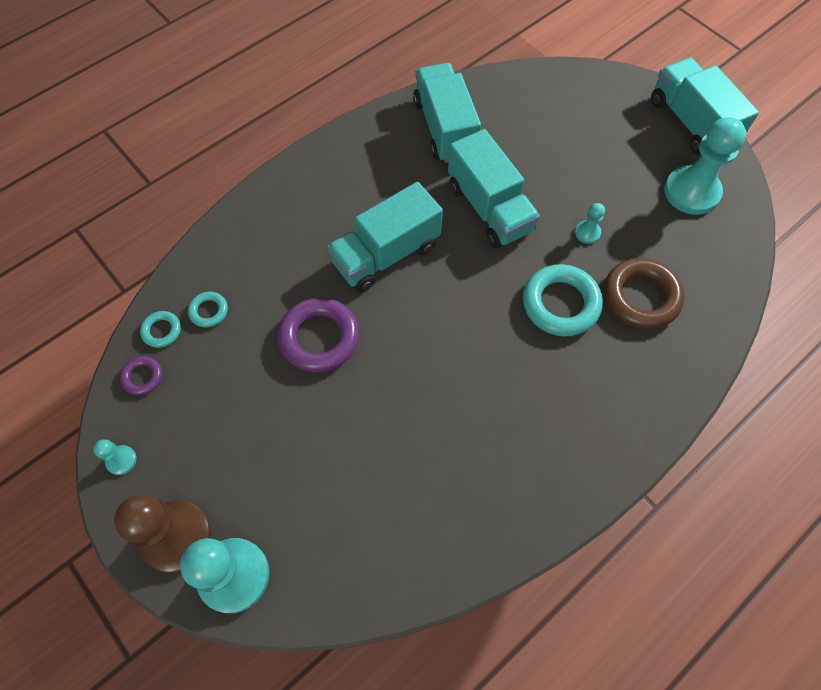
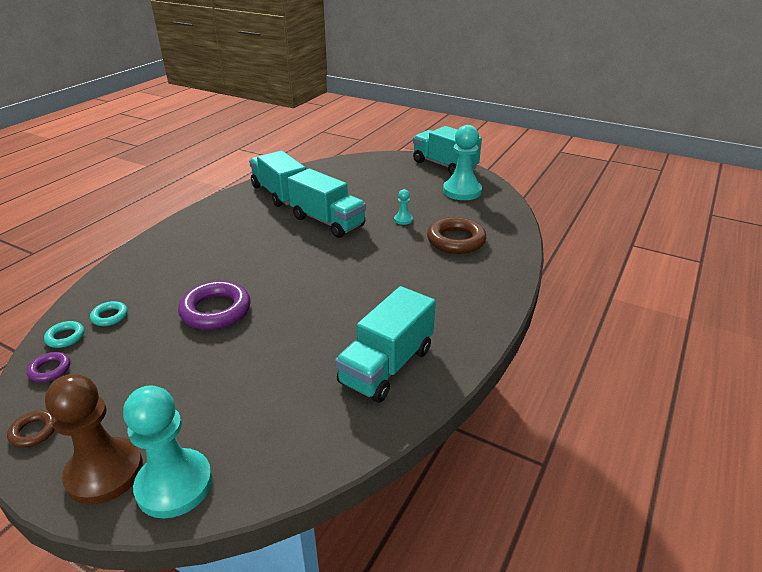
camera: 20 degrees left, 30 degrees down
(121, 460) = (34, 432): turquoise pawn -> brown ring
(386, 254) = (257, 257): turquoise truck -> turquoise truck (386, 366)
(560, 304) = (401, 254): turquoise ring -> none

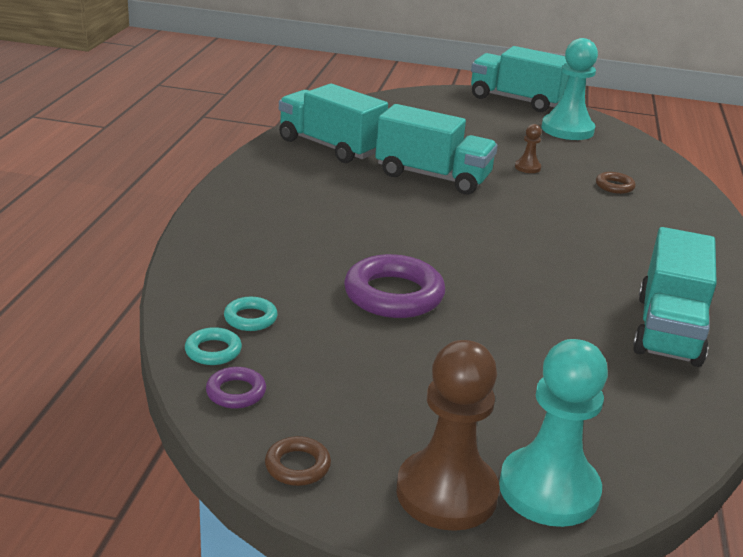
camera: 20 degrees left, 5 degrees down
(403, 220) = (527, 167): turquoise pawn -> brown pawn
(456, 240) = (614, 186): brown ring -> brown ring, size x0.50

